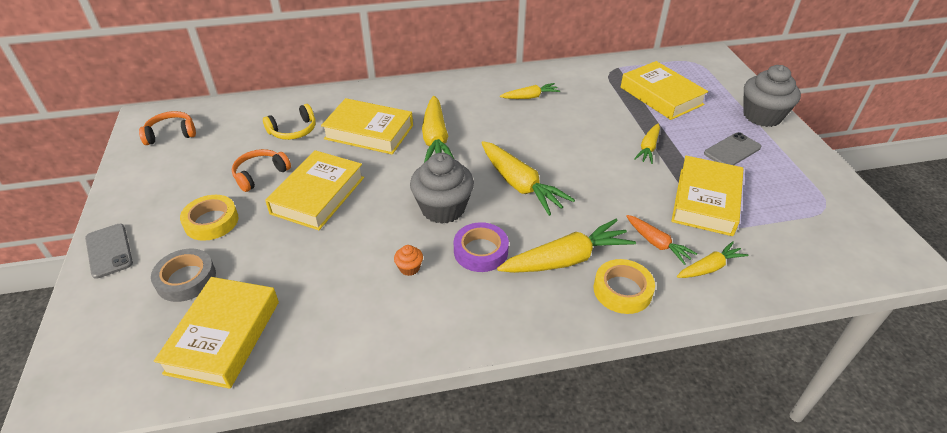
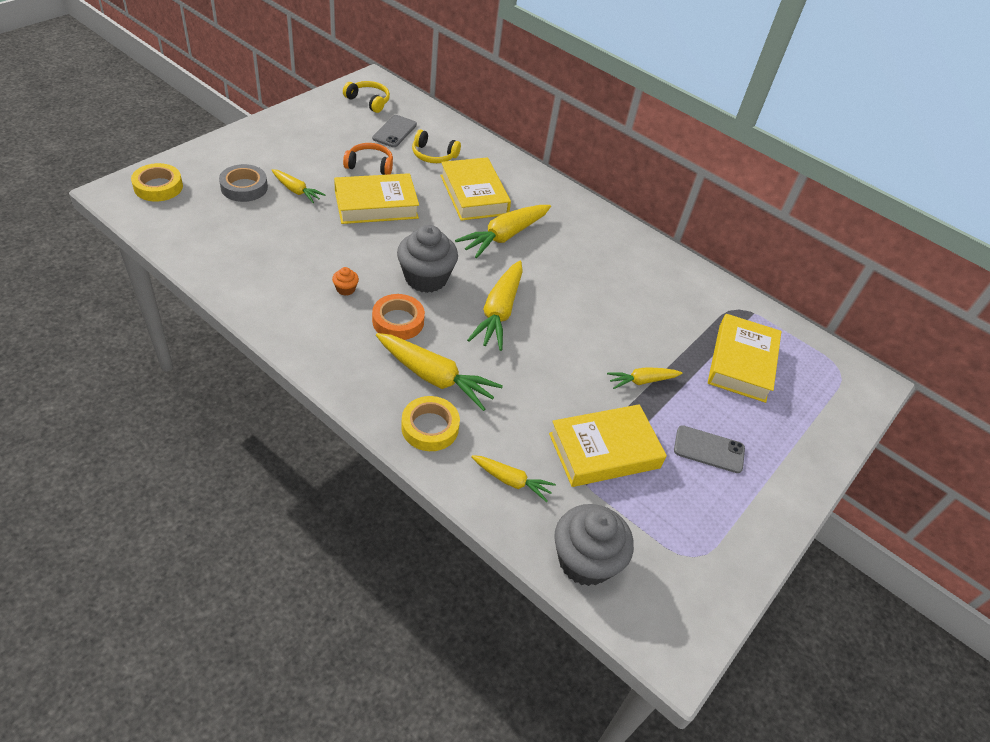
camera: 45 degrees right, 5 degrees up
(109, 251) = (239, 141): grey phone -> grey phone (394, 131)
(171, 134) = (369, 101): orange headphones -> yellow headphones
(211, 221) = (303, 169): yellow tape -> yellow tape (158, 187)
(223, 336) = (212, 231): yellow book -> none
(481, 251) = (398, 321): purple tape -> orange tape
(530, 97) = (629, 269): yellow carrot -> yellow carrot (296, 191)
(657, 243) = (509, 432): orange carrot -> none
(762, 116) = (801, 459): grey cupcake -> grey cupcake (585, 560)

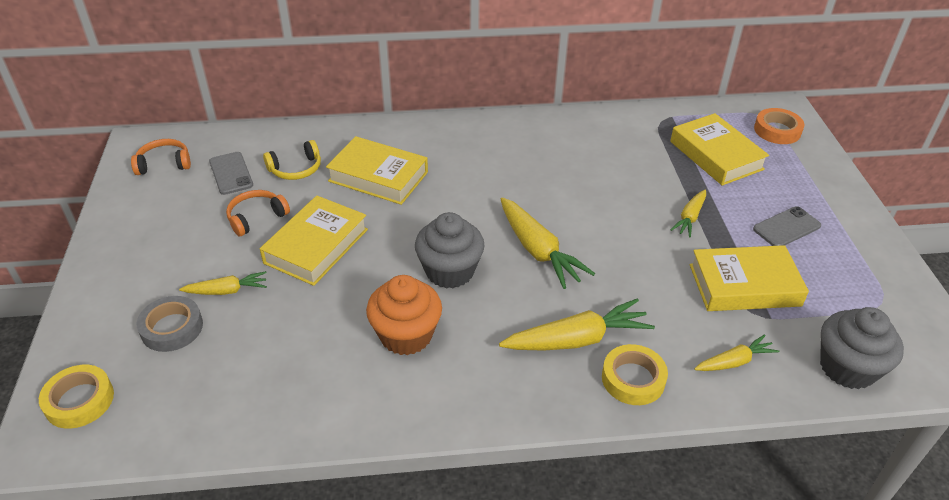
camera: 40 degrees left, 5 degrees down
(345, 289) = (406, 335): orange cupcake -> orange cupcake, size x2.37
(369, 101) = (164, 164): yellow headphones -> orange headphones
(398, 321) = (485, 323): orange tape -> orange tape (777, 130)
(504, 236) = (451, 191): yellow carrot -> none
(604, 450) = (744, 285): yellow book -> yellow book turned 60 degrees clockwise

